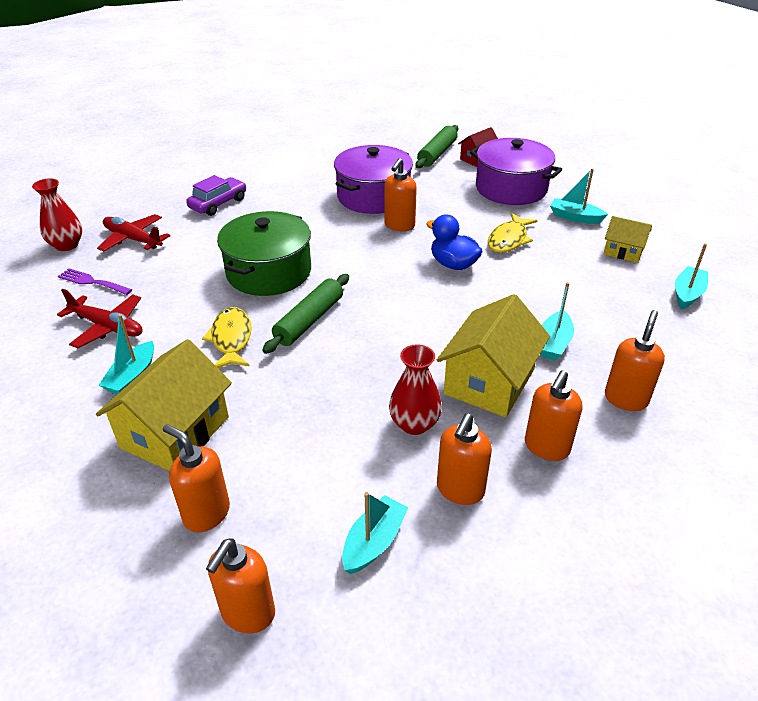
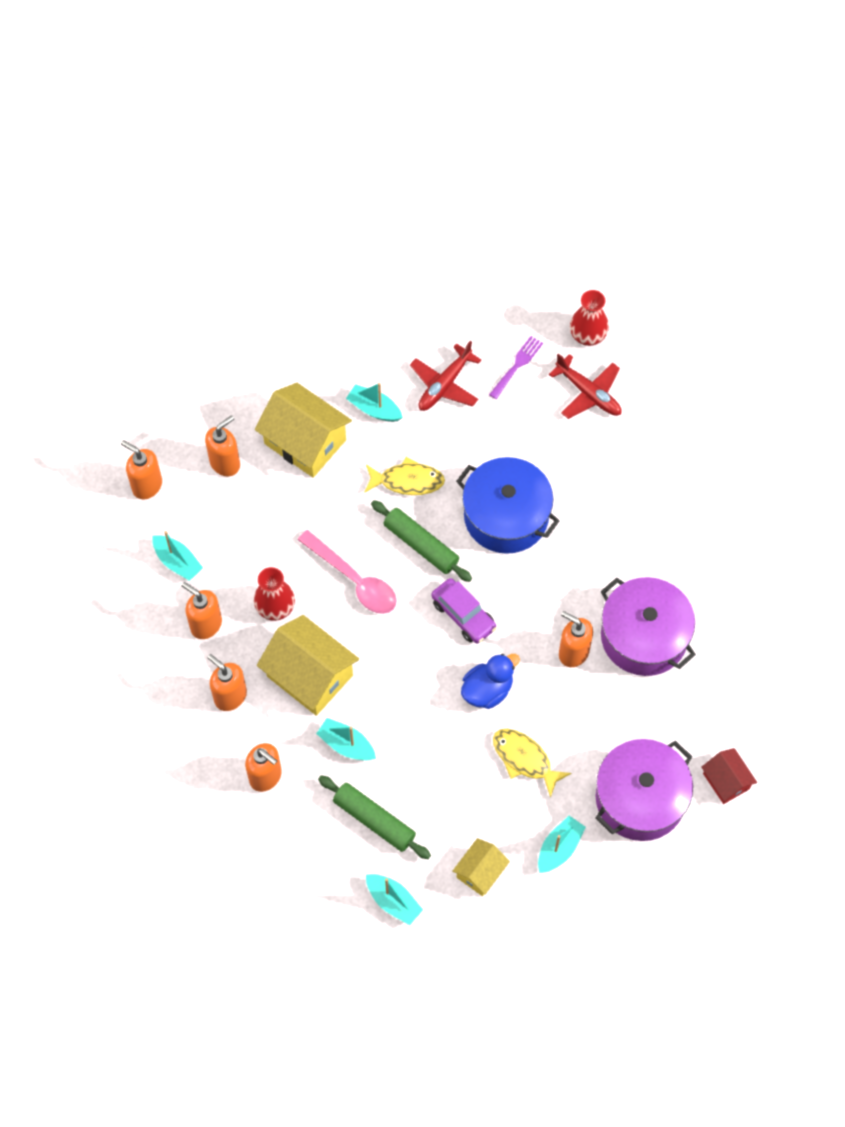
camera: 100 degrees right, 25 degrees up
(133, 239) = (588, 393): red plane -> red plane turned 90 degrees clockwise
(218, 203) = (652, 472): purple car -> purple car (463, 615)
(269, 272) = (506, 516): green pot -> blue pot
(361, 363) = (354, 580): none -> pink spoon
(437, 154) = (748, 734): green rolling pin -> green rolling pin (374, 820)

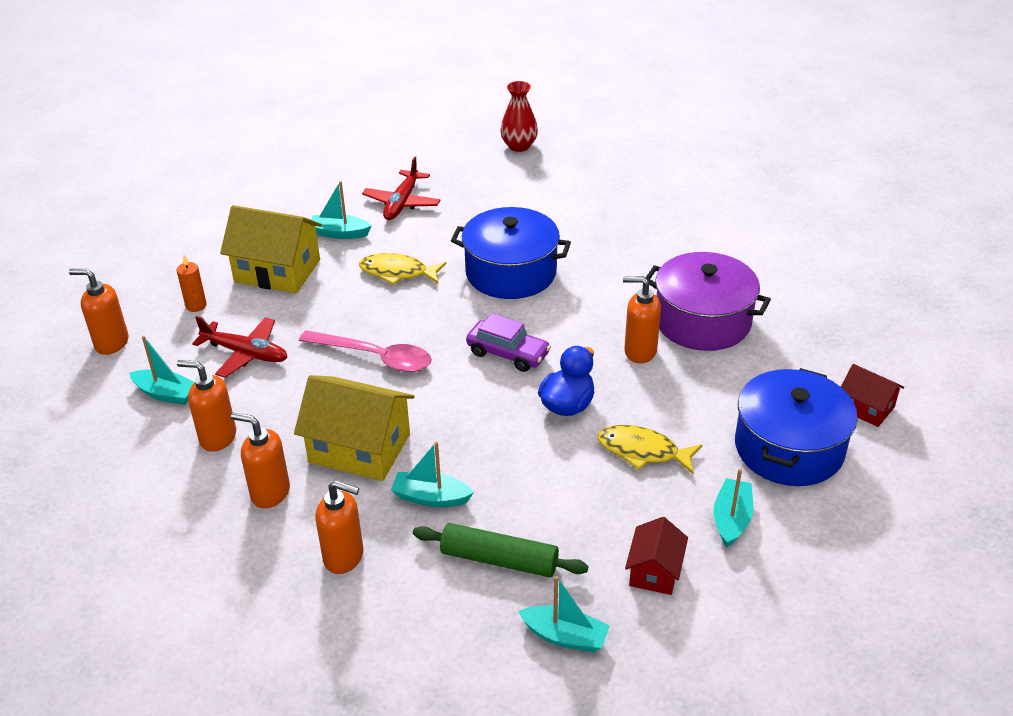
camera: 20 degrees left, 25 degrees down
(225, 463) = (196, 305): orange soap dispenser -> orange candle
(275, 607) = (295, 402): red vase -> none
(407, 481) = (397, 272): yellow fish -> yellow fish turned 150 degrees counterclockwise
(421, 545) = (435, 313): green rolling pin -> none
(480, 872) = (655, 571): yellow house -> red house
(517, 365) = (465, 176): purple fork -> none
(588, 393) = (541, 178): red plane -> red plane (246, 353)
(640, 798) = (789, 448): purple pot -> blue pot

